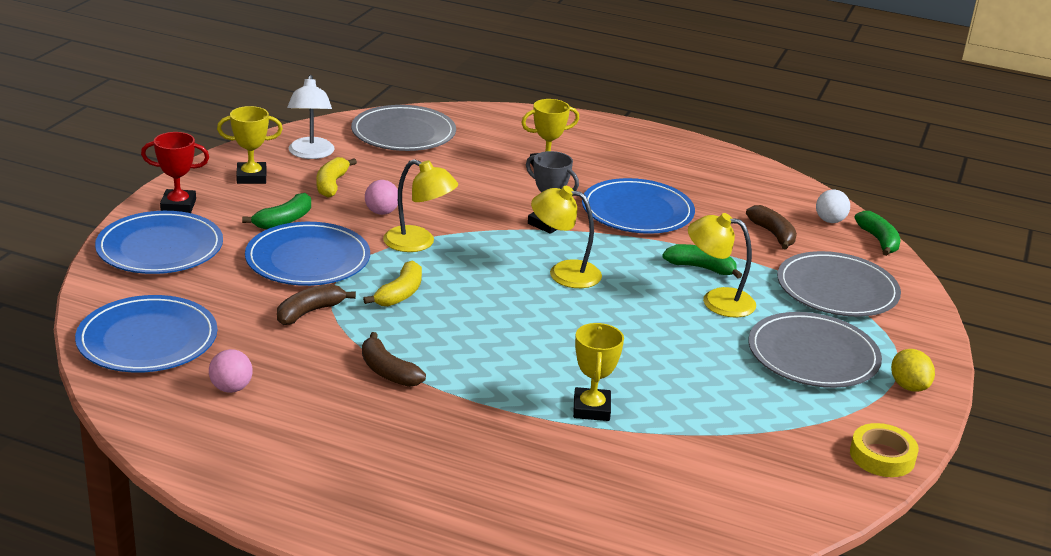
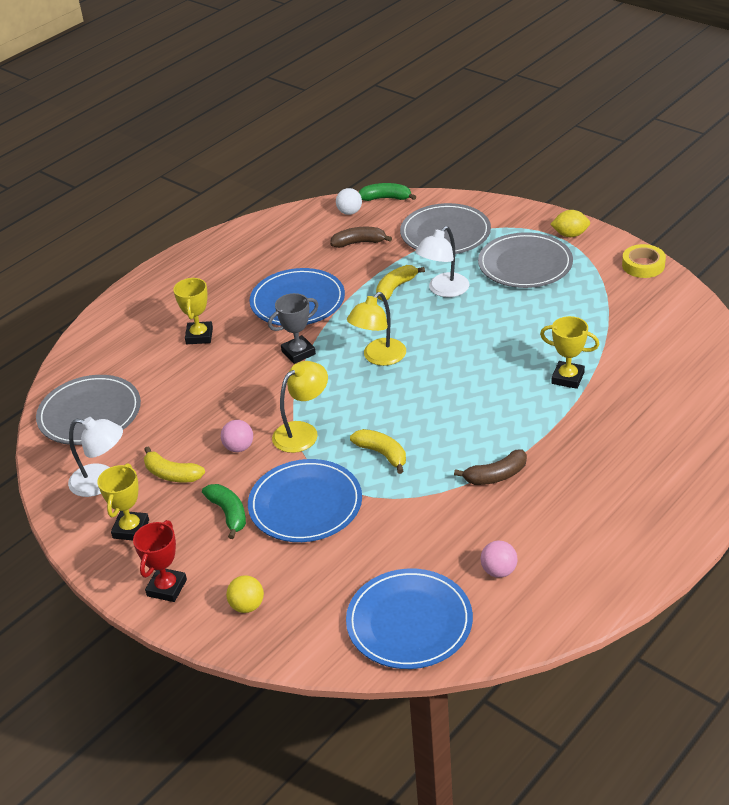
camera: 65 degrees left, 10 degrees up
(160, 248) = (247, 606): blue plate -> yellow ball
(309, 312) = (394, 512): brown banana -> none
(701, 268) = (395, 288): green banana -> yellow banana
(717, 300) = (443, 290): yellow lamp -> white lamp

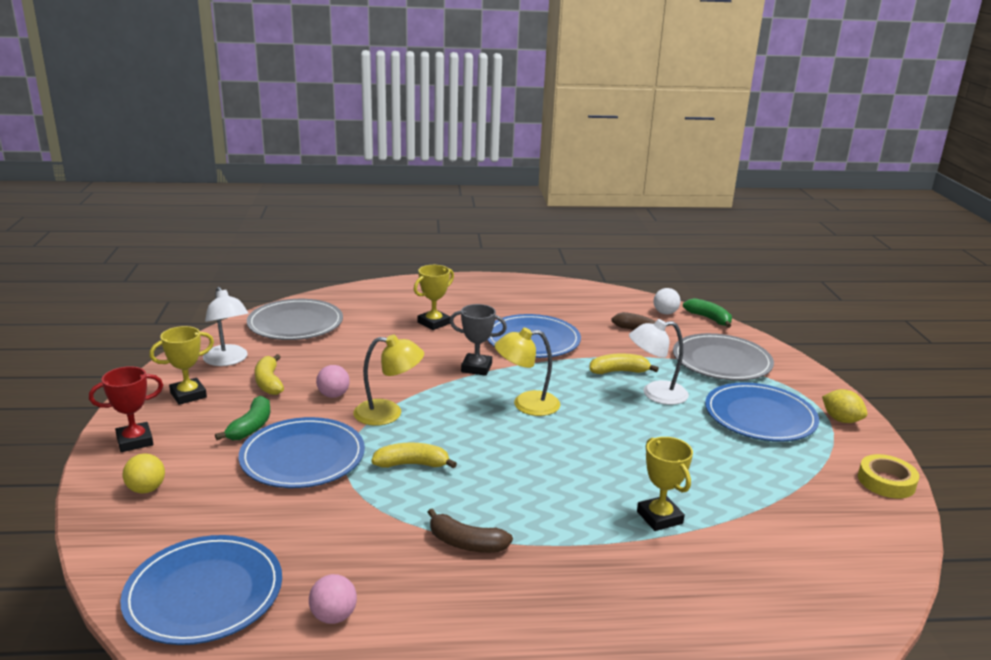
camera: 40 degrees right, 15 degrees down
(382, 454) = (412, 464): yellow banana -> yellow banana turned 90 degrees counterclockwise
(525, 264) = (760, 416): grey plate -> blue plate

